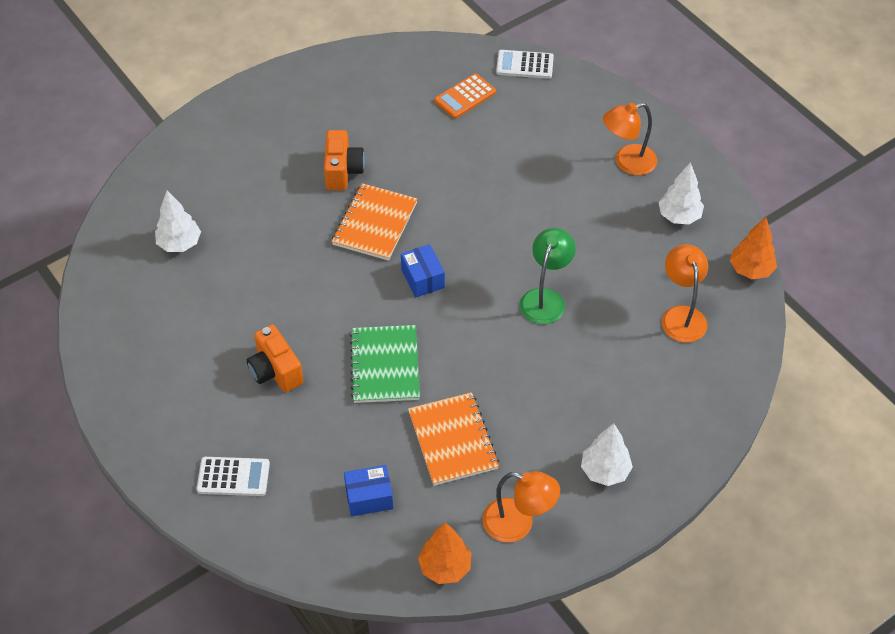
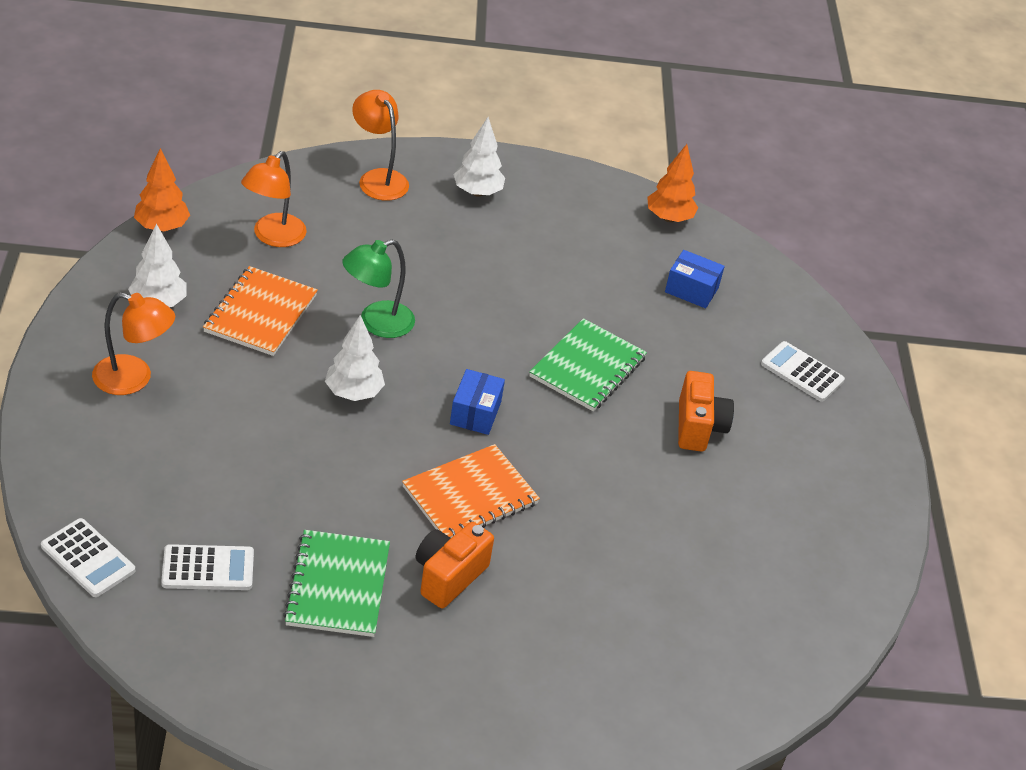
camera: 150 degrees left, 10 degrees down
(179, 244) = (710, 616): white tree -> white tree (353, 393)
(394, 130) = (338, 586): none -> green notebook
(453, 440) = (581, 282): orange notebook -> orange notebook (260, 313)
(465, 96) = (208, 569): orange calculator -> white calculator
(518, 524) = (584, 206): orange lamp -> orange lamp (378, 178)

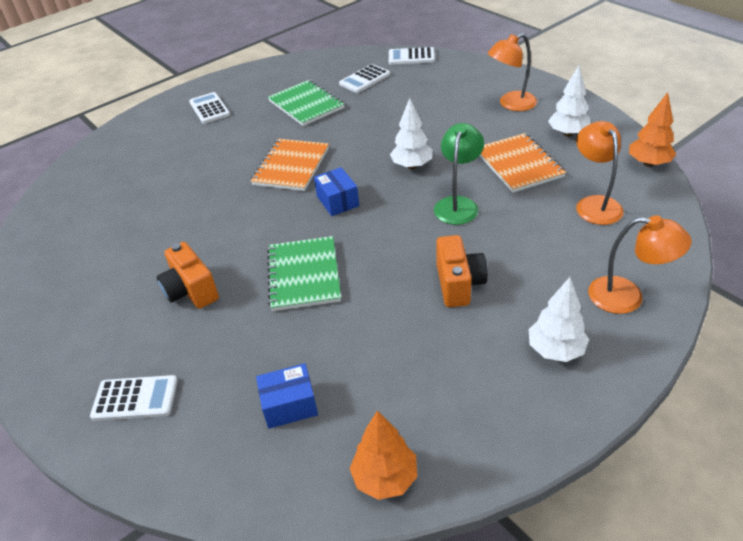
camera: 150 degrees right, 0 degrees up
(449, 576) = (262, 135): orange camera -> orange camera (458, 284)
(463, 696) = (209, 108): none -> white calculator

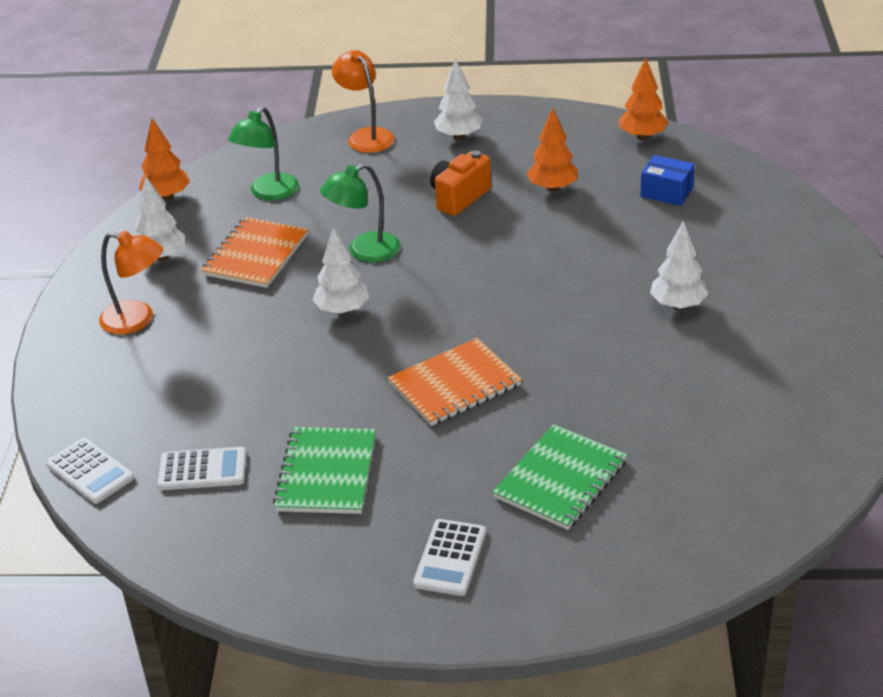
camera: 140 degrees left, 5 degrees down
(135, 399) = (779, 248): white calculator -> none
(191, 291) = (678, 305): orange camera -> white tree
(304, 275) = (567, 266): green notebook -> green notebook (560, 479)
(338, 201) = (459, 315): blue box -> none
(397, 343) = (552, 188): none -> orange tree
(594, 204) = (268, 193): orange lamp -> green lamp

